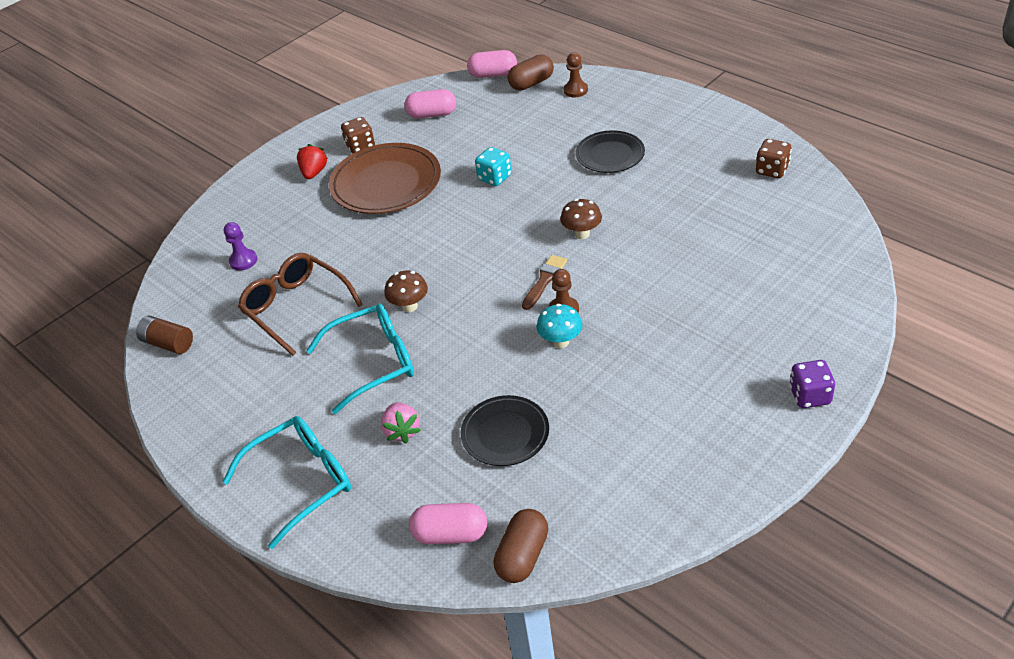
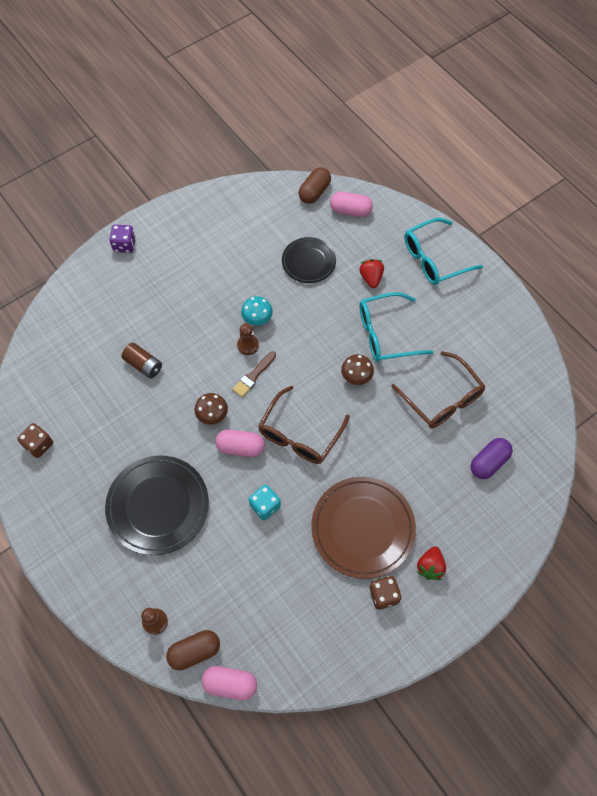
camera: 175 degrees left, 20 degrees up
(168, 343) = (538, 388): brown battery -> brown battery (143, 365)
(243, 261) = (489, 462): purple pawn -> purple capsule
(402, 431) = (371, 278): pink strawberry -> red strawberry
(432, 114) = (306, 628): pink capsule -> pink capsule (240, 447)
(471, 239) = (299, 434): none -> brown glasses
(610, 155) = (158, 506): black plate -> black plate, size x1.64

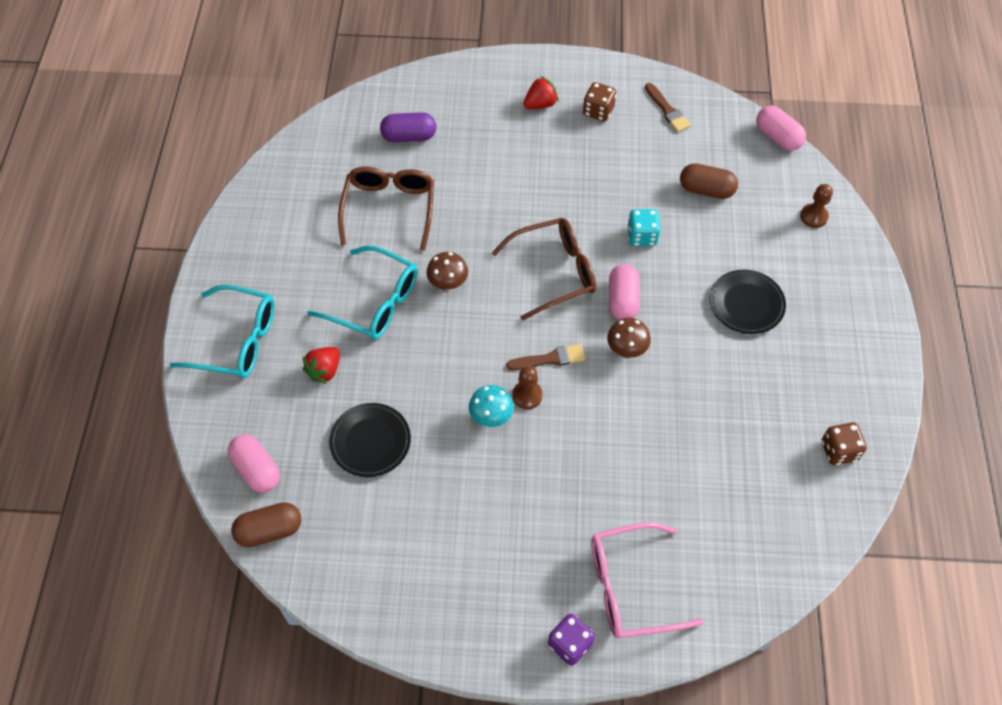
camera: 140 degrees left, 5 degrees down
(113, 289) = (630, 587): none -> pink glasses
(143, 365) = (660, 458): brown battery -> none
(158, 506) = (746, 304): black plate -> black plate, size x0.61
(194, 651) = (792, 175): brown capsule -> brown capsule (706, 190)
(240, 447) = (622, 300): pink capsule -> pink capsule turned 45 degrees clockwise
(334, 641) = (667, 110): none -> brown brush
(362, 528) = (569, 163): brown plate -> none

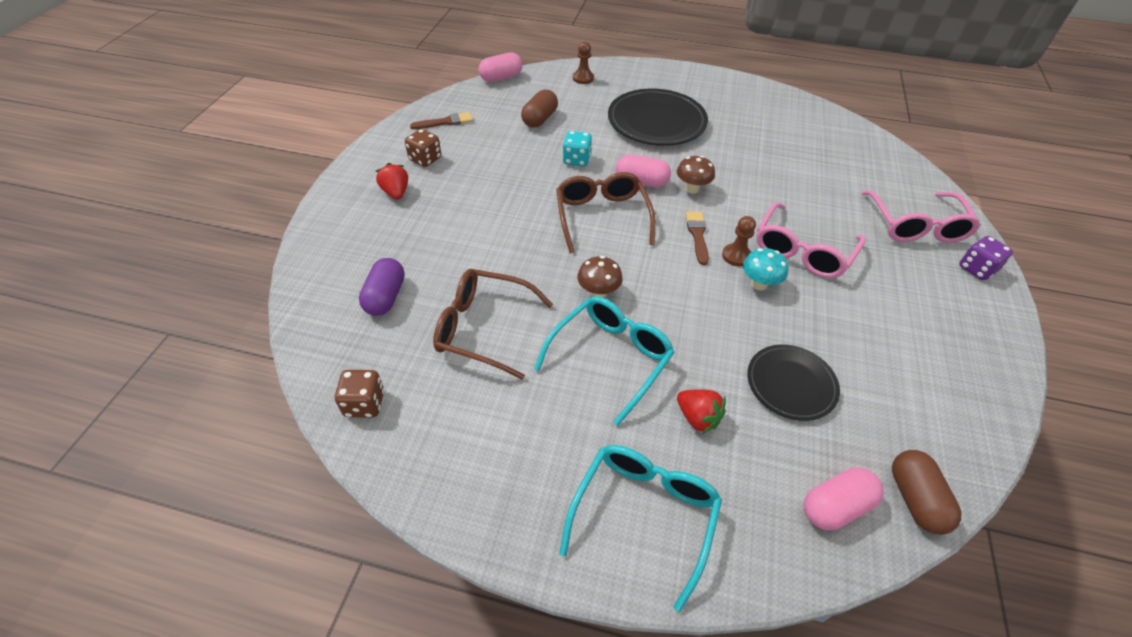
camera: 80 degrees left, 10 degrees down
(551, 459) = (802, 251): none -> pink glasses
(746, 304) = (656, 122): black plate -> black plate, size x1.64
(839, 451) = (785, 109): brown dice -> brown dice (364, 404)

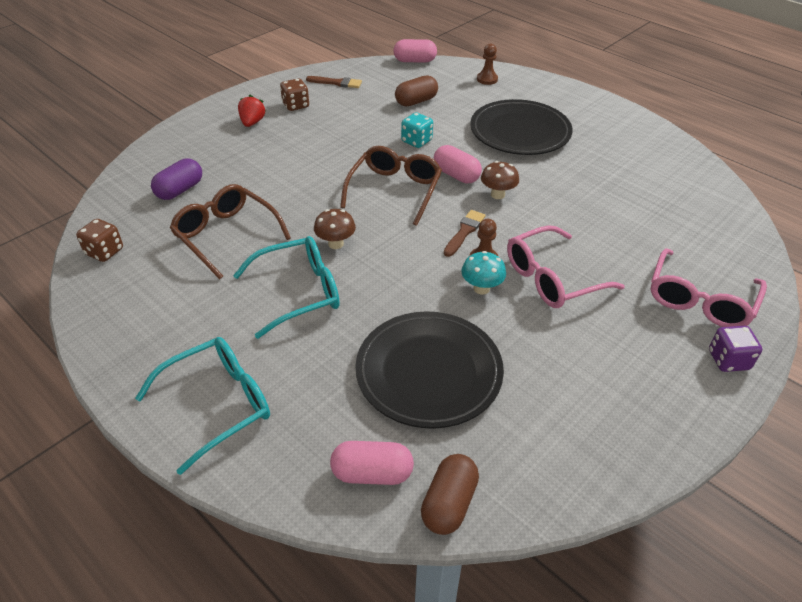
camera: 30 degrees right, 5 degrees down
(697, 417) = (325, 361): red strawberry -> none
(791, 384) = (429, 372): black plate -> black plate, size x1.64

